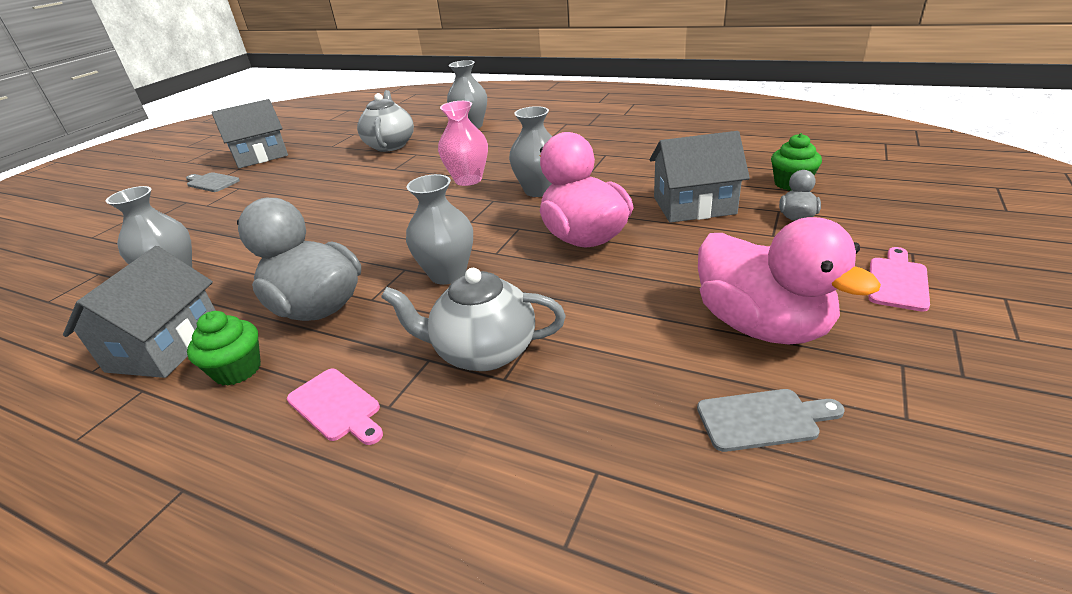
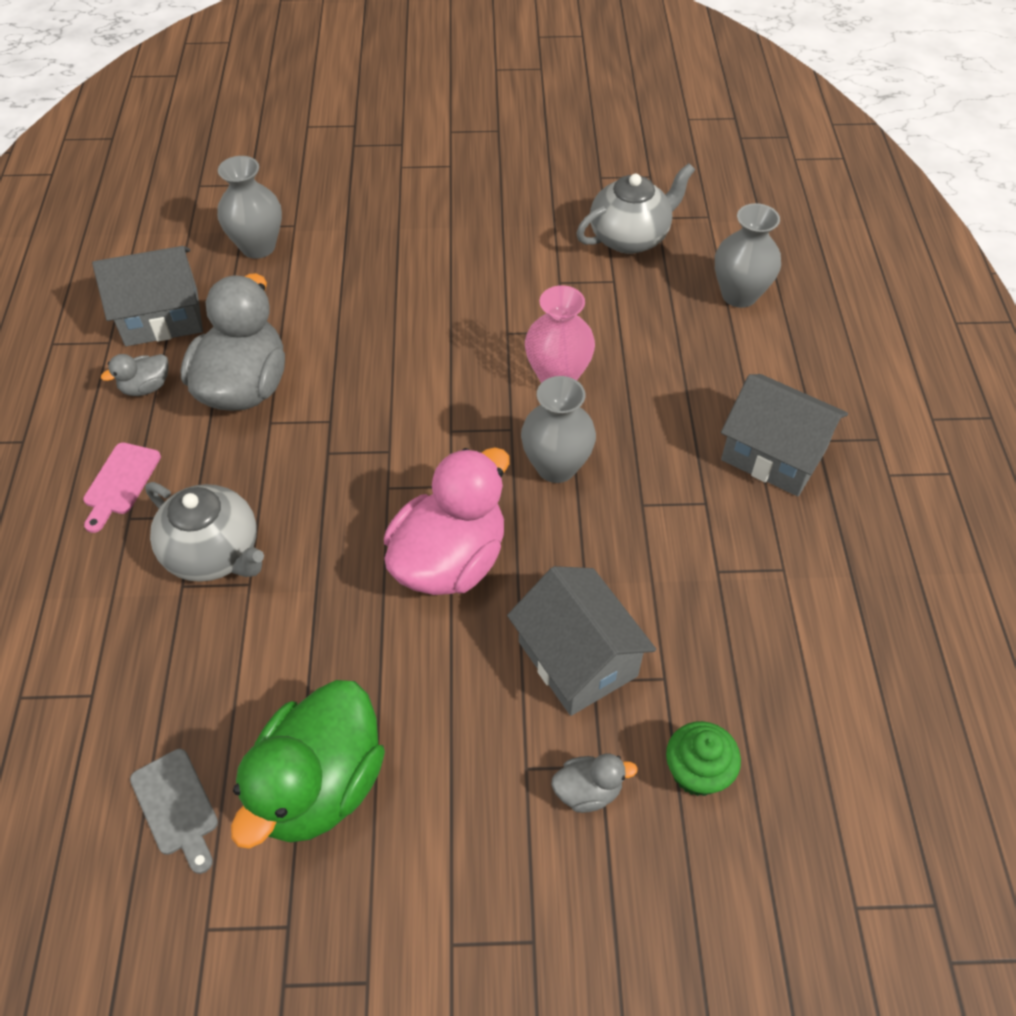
camera: 60 degrees right, 20 degrees up
(211, 182) = (453, 132): grey cutting board -> none
(237, 370) = (146, 387): green cupcake -> grey duck
(260, 156) = (539, 127): grey house -> grey house (774, 454)
(448, 274) = (331, 464): grey vase -> none
(483, 351) = (214, 553): grey teapot -> grey teapot turned 150 degrees clockwise
(762, 326) = (319, 785): pink duck -> green duck
(897, 281) = (452, 922): pink cutting board -> none

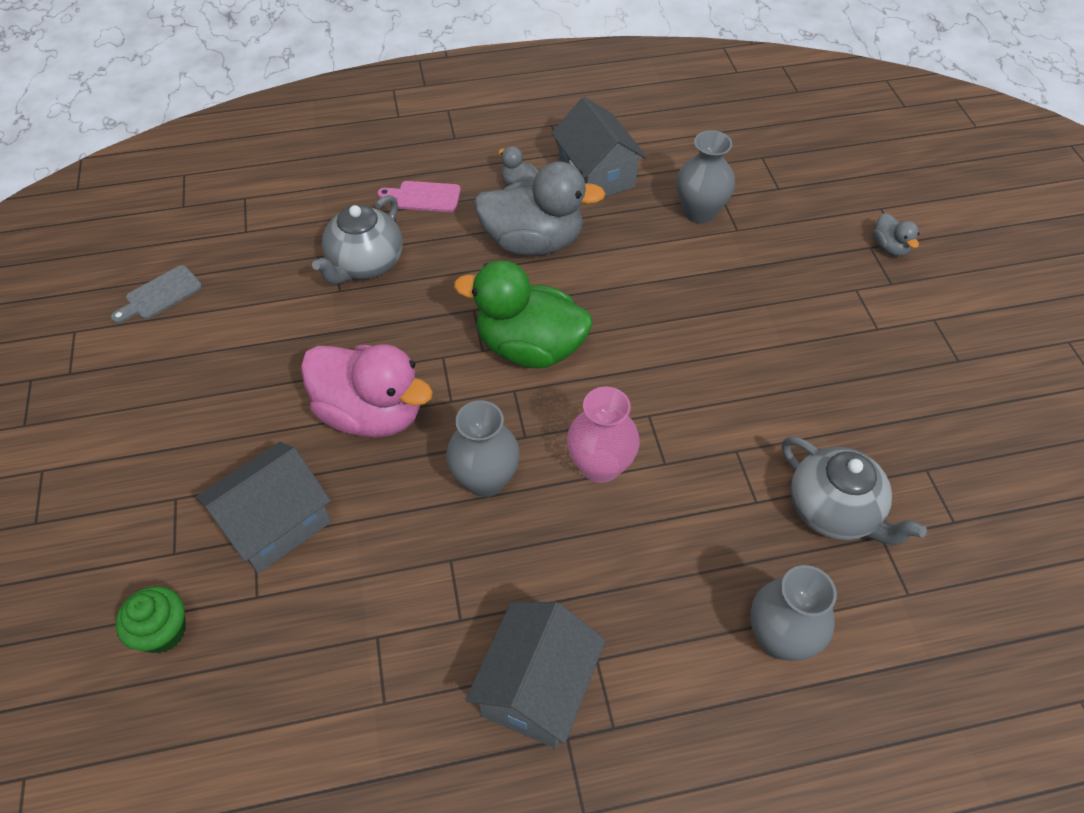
camera: 80 degrees right, 0 degrees up
(319, 785) = (170, 368): green duck -> green duck (529, 347)
(588, 791) = (152, 546): grey duck -> grey duck (889, 247)

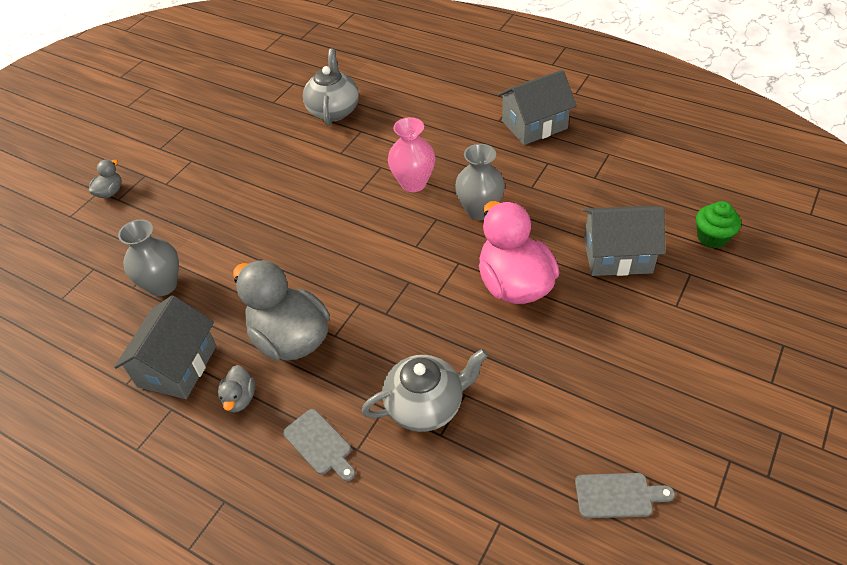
camera: 135 degrees left, 5 degrees down
(424, 197) = (320, 444): pink cutting board -> grey cutting board
(529, 347) = (379, 265): green duck -> none
(779, 638) = (416, 89): grey vase -> none

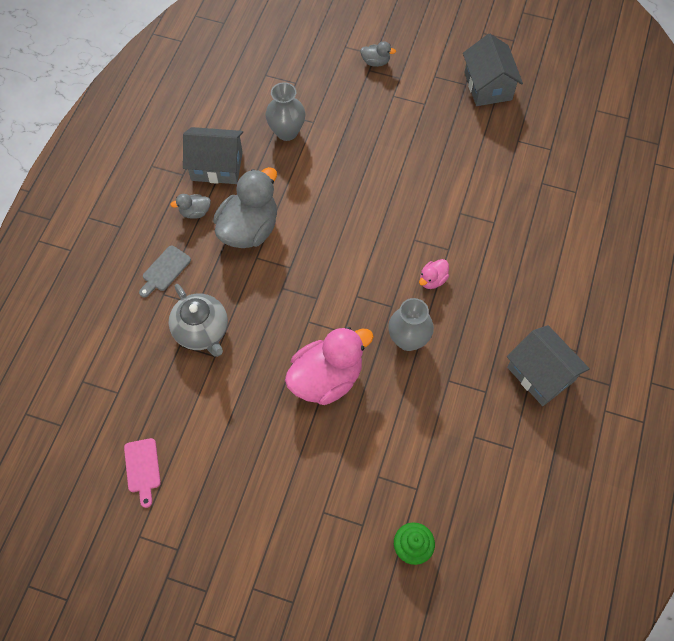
camera: 75 degrees right, 15 degrees up
(334, 110) = (518, 193): grey teapot -> none
(413, 183) = (432, 280): pink vase -> pink duck
(617, 255) = (374, 461): grey house -> grey house (488, 86)
(618, 495) = (142, 468): grey cutting board -> pink cutting board

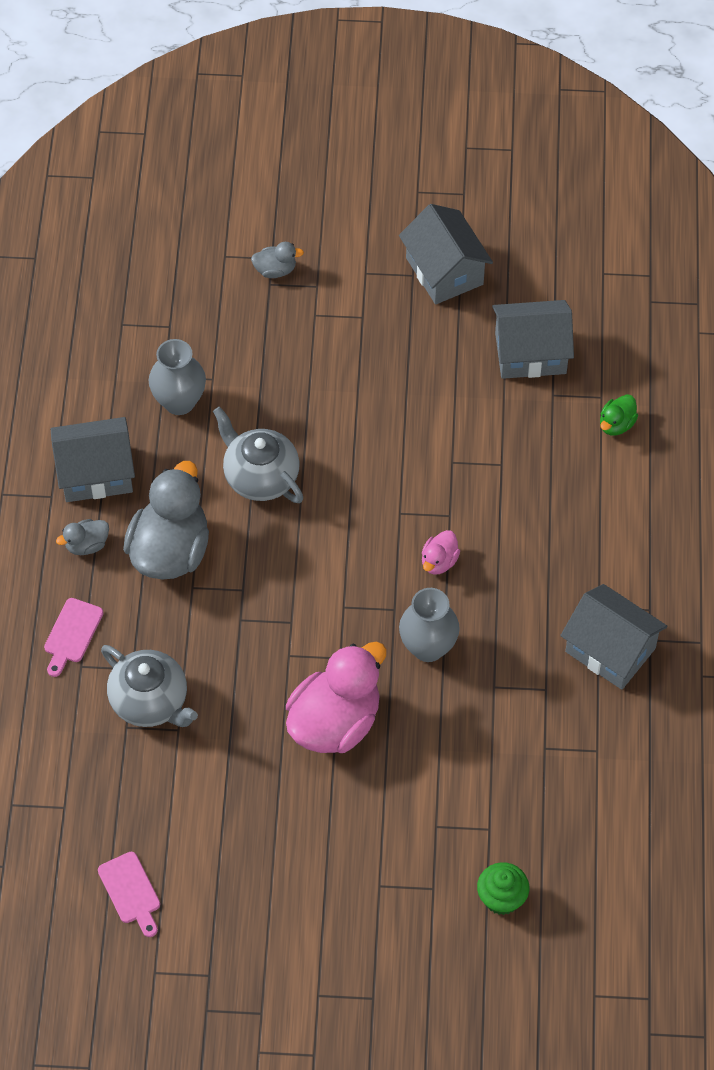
camera: 15 degrees left, 5 degrees down
(165, 270) = (72, 634): grey cutting board -> pink cutting board
(325, 193) = (260, 477): none -> grey teapot
(533, 152) = (530, 353): none -> grey house
(582, 213) = (616, 424): none -> green duck

